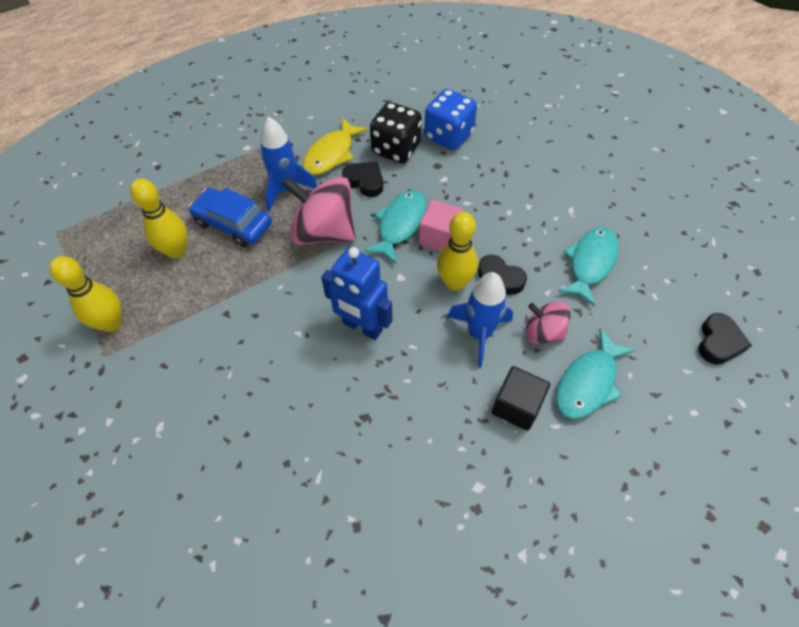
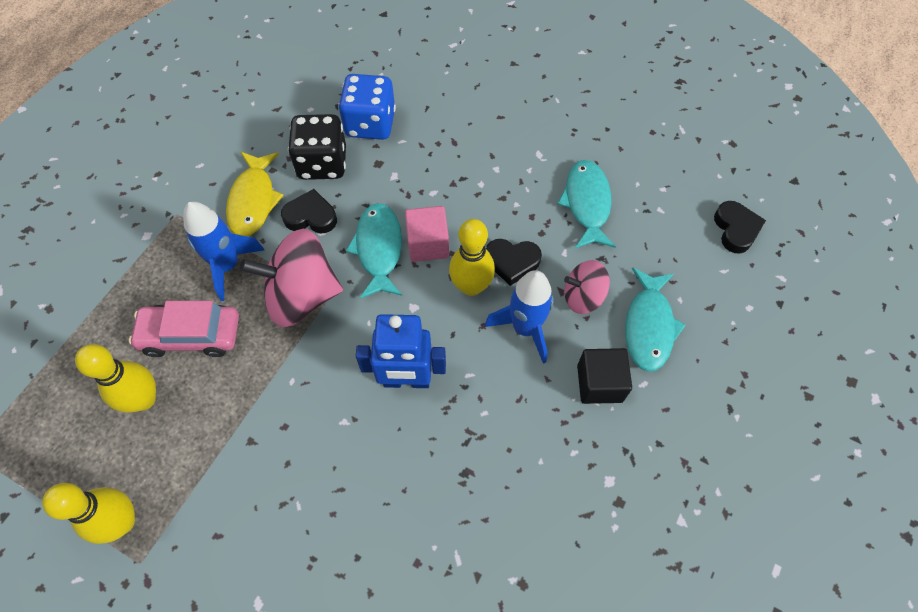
camera: 30 degrees left, 5 degrees up
(233, 224) = (191, 335): blue car -> pink car

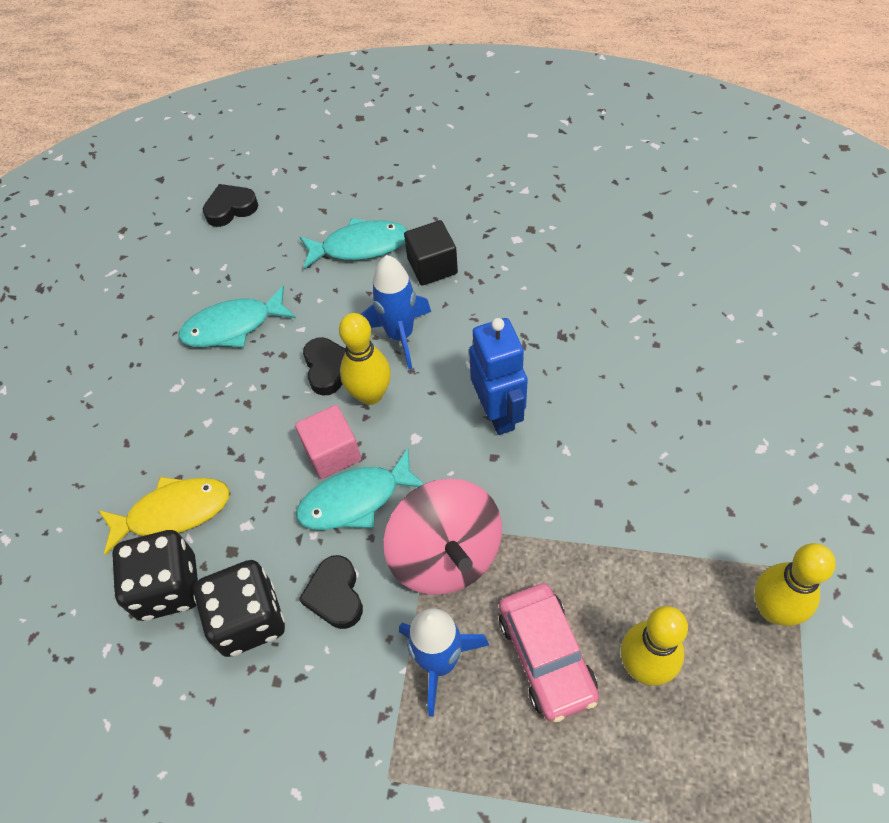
camera: 105 degrees left, 5 degrees down
(253, 201) = (333, 680): yellow fish -> yellow fish (173, 512)
(370, 124) = (168, 587): blue dice -> black dice
(583, 297) = (347, 301): pink spinning top -> none

